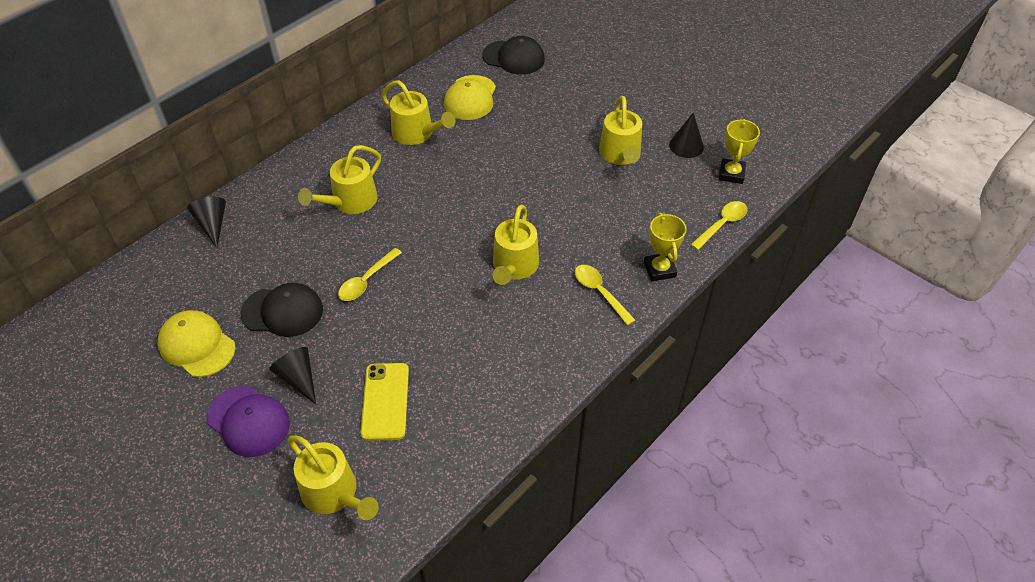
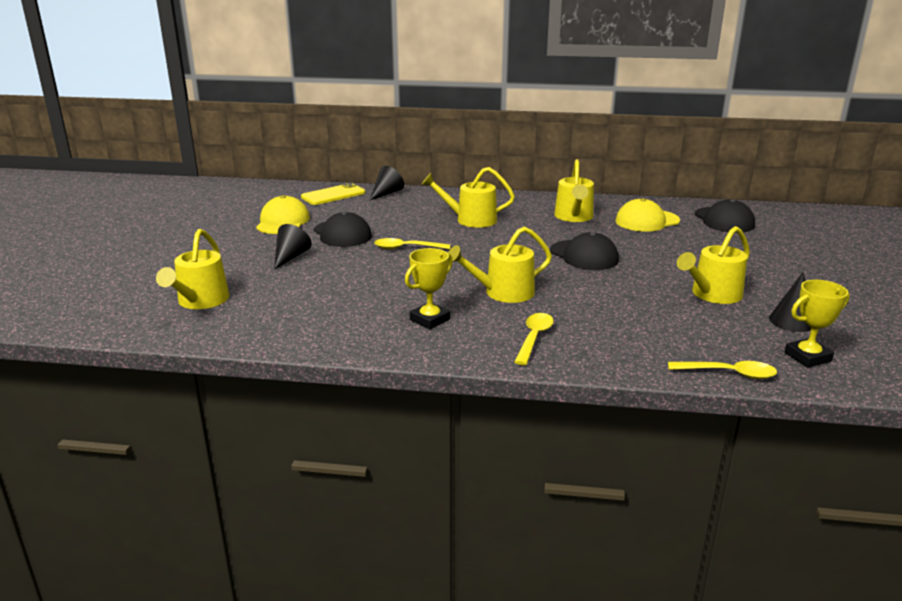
camera: 55 degrees right, 25 degrees down
(248, 421) = (237, 255): purple cap -> none
(385, 401) = (302, 291): yellow phone -> yellow phone (333, 195)
(495, 177) = (584, 255): none -> black cap
(659, 269) = (609, 358): yellow trophy -> yellow trophy (430, 319)

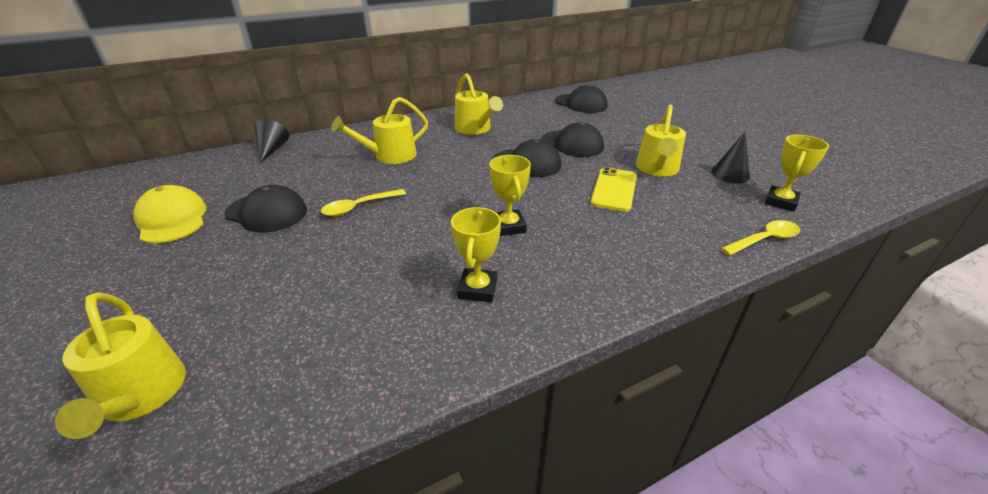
camera: 35 degrees left, 10 degrees up
(290, 257) = (226, 266): black cone -> none
(333, 195) = (210, 167): yellow phone -> yellow phone (614, 189)
(503, 293) = (508, 226): yellow watering can -> yellow trophy
(534, 338) = (594, 268): yellow spoon -> none
(647, 221) = (532, 118): yellow cap -> none
(654, 252) = (572, 144): none -> black cap

